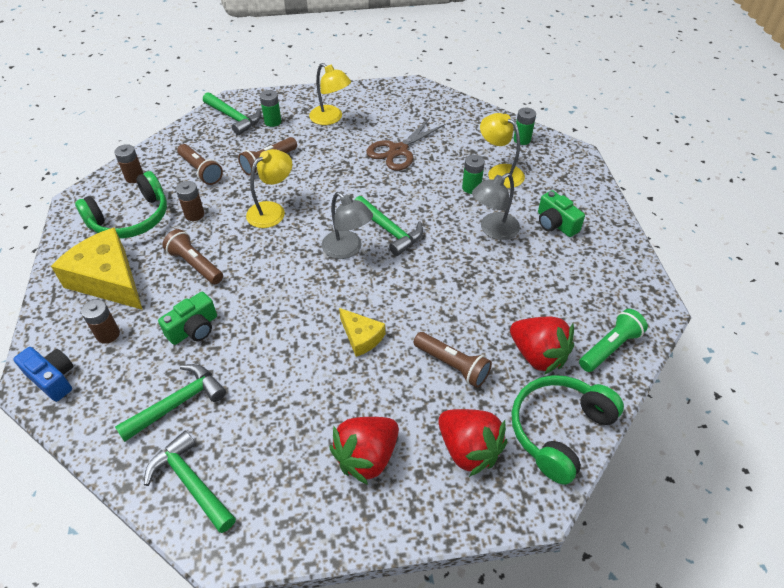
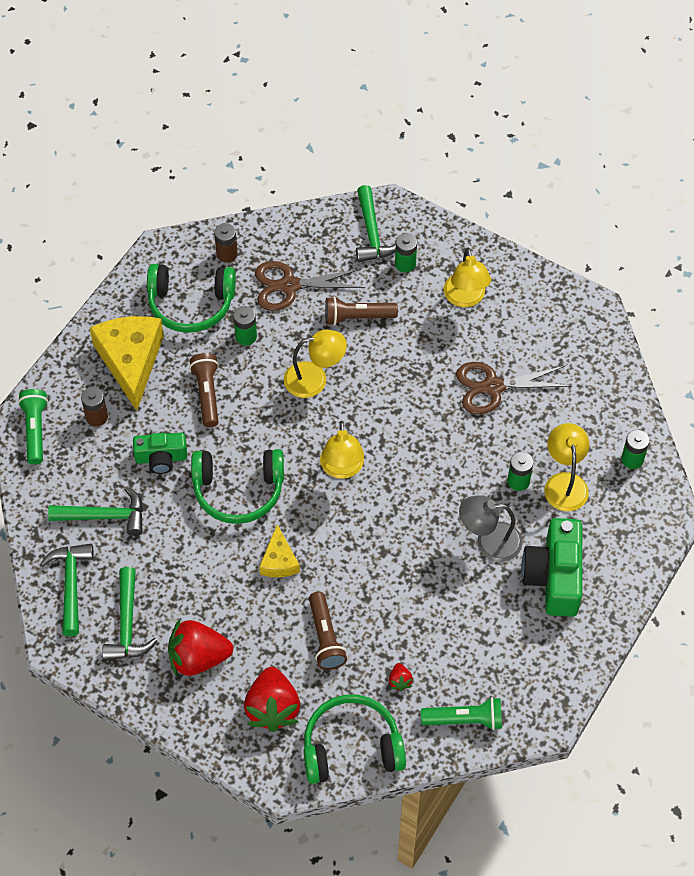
camera: 40 degrees right, 10 degrees up
(53, 379) = (35, 430): blue camera -> green flashlight
(194, 214) = (246, 336): brown battery -> green battery
(201, 171) = (289, 286): brown flashlight -> brown scissors
(281, 311) = (238, 490): none -> green headphones
(347, 250) = (342, 469): grey lamp -> yellow lamp
(389, 230) = (396, 475): green hammer -> green hammer (127, 625)
(538, 355) = (400, 681): red strawberry -> red strawberry, size x0.44
(555, 224) = (554, 577): green camera -> green camera, size x1.65

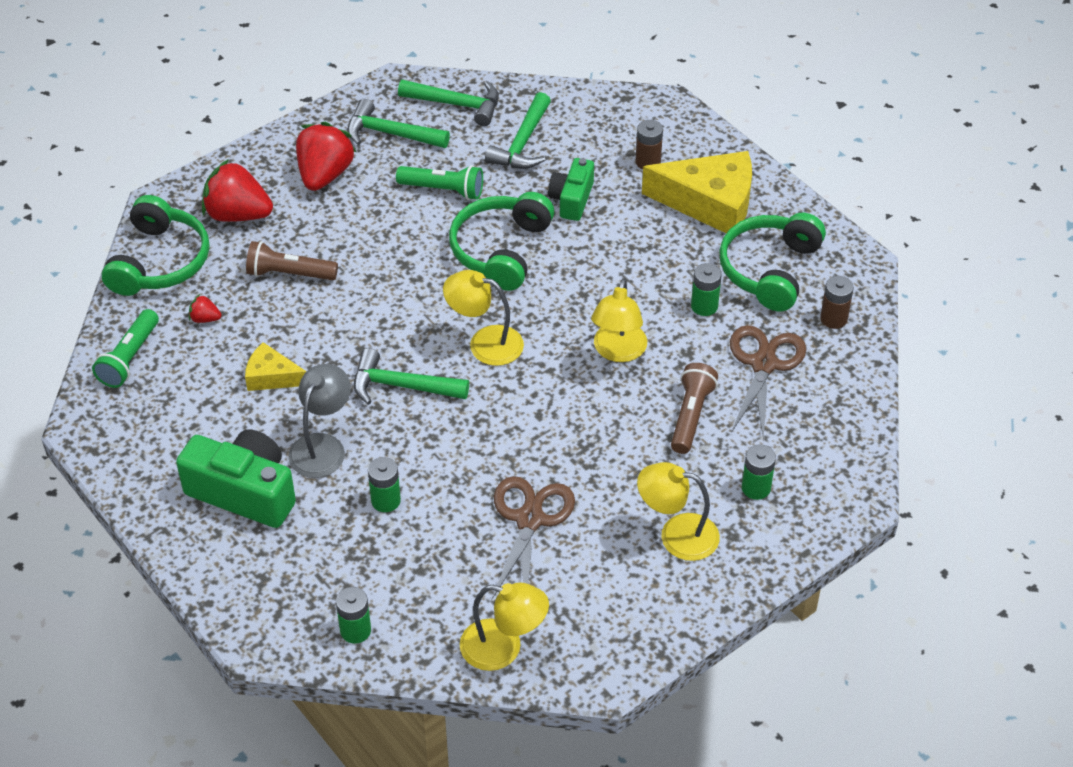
camera: 110 degrees right, 10 degrees down
(35, 430) = (652, 114): green flashlight -> green flashlight (443, 190)
(207, 394) = (638, 254): brown flashlight -> none
(279, 561) = (398, 261): yellow cheese -> yellow cheese (271, 377)
(372, 233) = (817, 468): green hammer -> green hammer (401, 386)
(564, 483) = (359, 546): yellow lamp -> yellow lamp (503, 648)

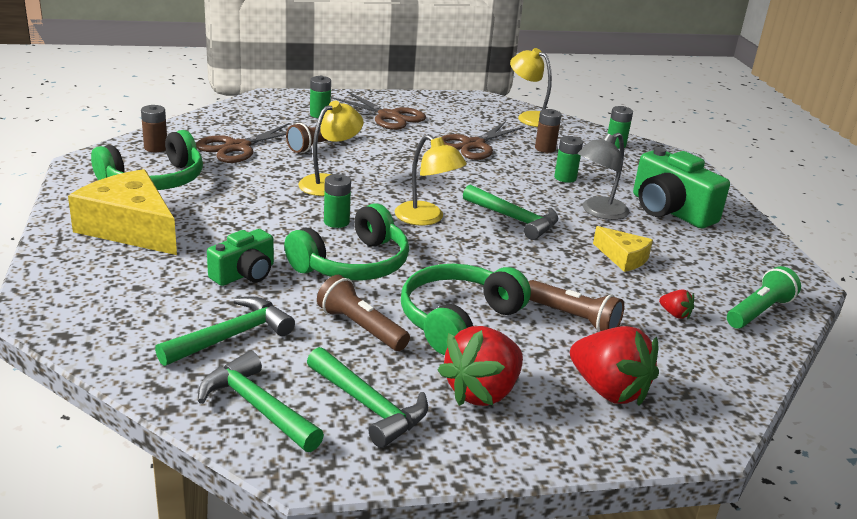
camera: 155 degrees left, 20 degrees down
(159, 261) = (716, 378): green headphones -> green headphones (458, 320)
(443, 190) = (360, 327): green flashlight -> brown flashlight
(648, 162) = (134, 274): brown battery -> brown battery (545, 148)
(677, 535) = (389, 116): yellow lamp -> brown scissors
(704, 306) = (234, 181): green battery -> green battery (336, 222)

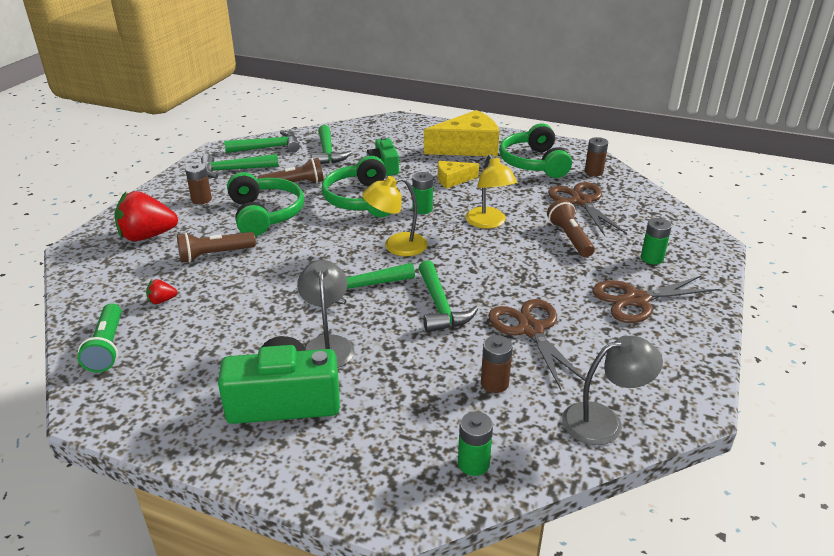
camera: 125 degrees right, 5 degrees up
(482, 392) = (201, 199): red strawberry -> brown battery
(491, 180) = (440, 306): none -> green hammer
(530, 117) = (603, 421): yellow lamp -> grey lamp
(565, 178) = (411, 360): green battery -> none
(623, 258) = (248, 317): yellow cheese -> yellow cheese (453, 179)

